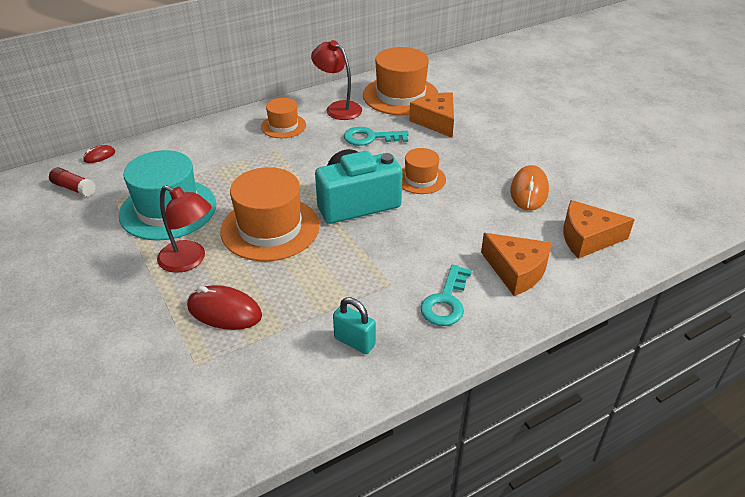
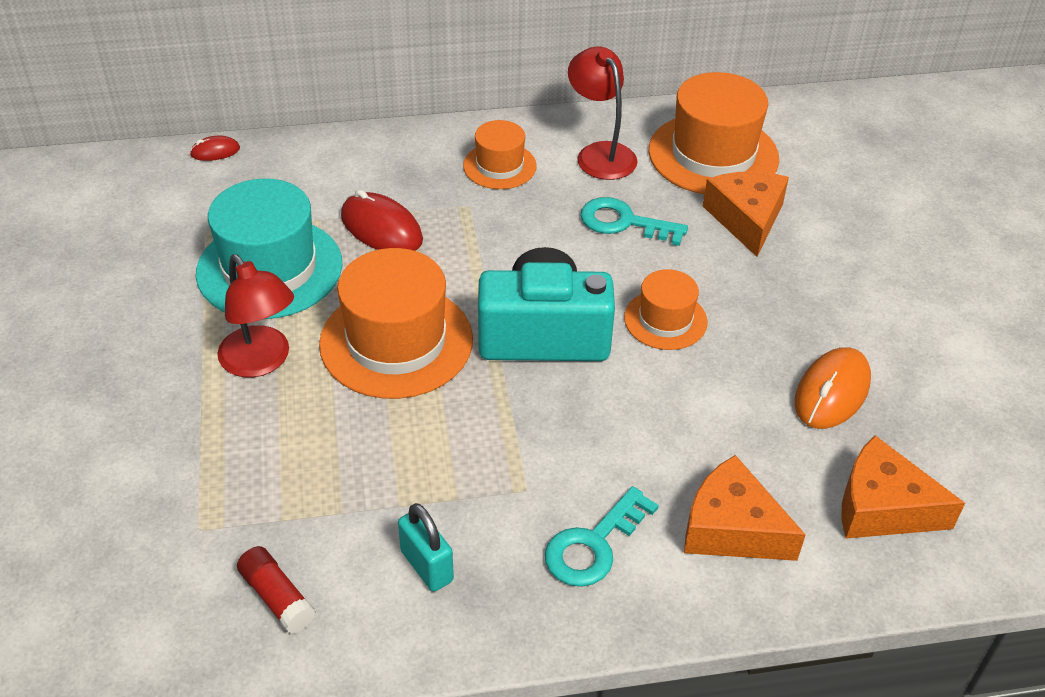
camera: 20 degrees right, 5 degrees up
(74, 188) = (160, 197): red glue stick -> red glue stick (277, 597)
(224, 311) = (272, 458): red mouse -> red mouse (381, 228)
(516, 271) = (731, 528): orange cheese -> orange cheese turned 150 degrees clockwise

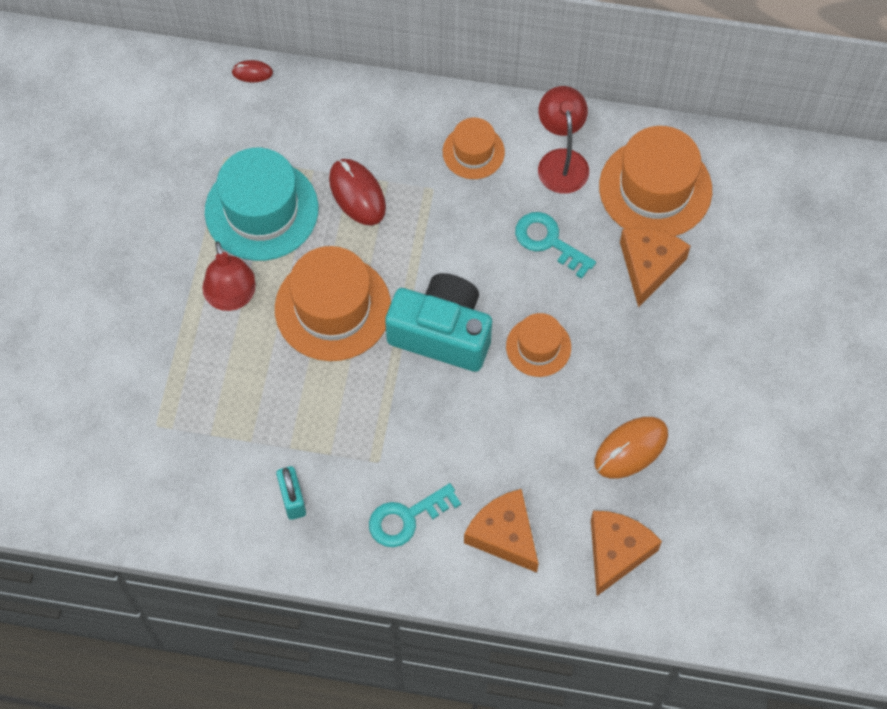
camera: 20 degrees right, 20 degrees up
(277, 597) = (192, 492): red glue stick -> none
(882, 507) = (616, 552): orange cheese -> orange cheese turned 75 degrees clockwise

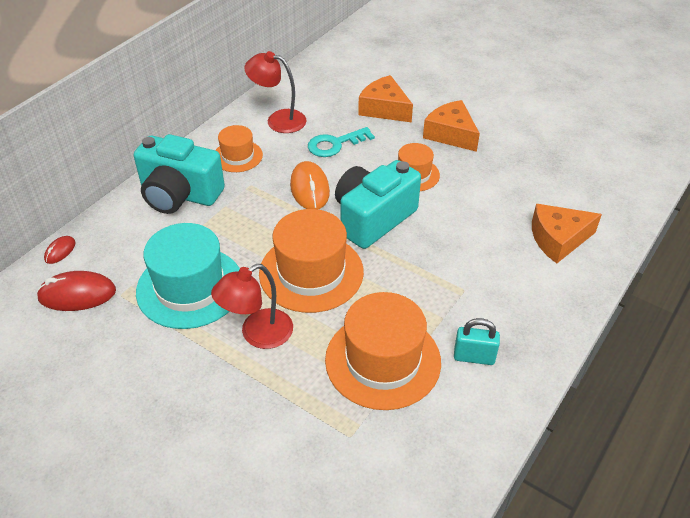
camera: 65 degrees left, 20 degrees down
(232, 298) = (257, 334): red lamp -> red lamp turned 135 degrees clockwise
(357, 193) = (222, 225): red mouse -> red mouse (77, 294)
(382, 130) = (179, 194): none -> turquoise camera
(406, 518) = (522, 289): turquoise key -> none
(616, 552) = (592, 189): orange cheese -> orange cheese (451, 134)
(631, 449) = (515, 158): orange mouse -> orange mouse (309, 189)
(655, 188) = (330, 89): orange hat -> orange hat (383, 360)

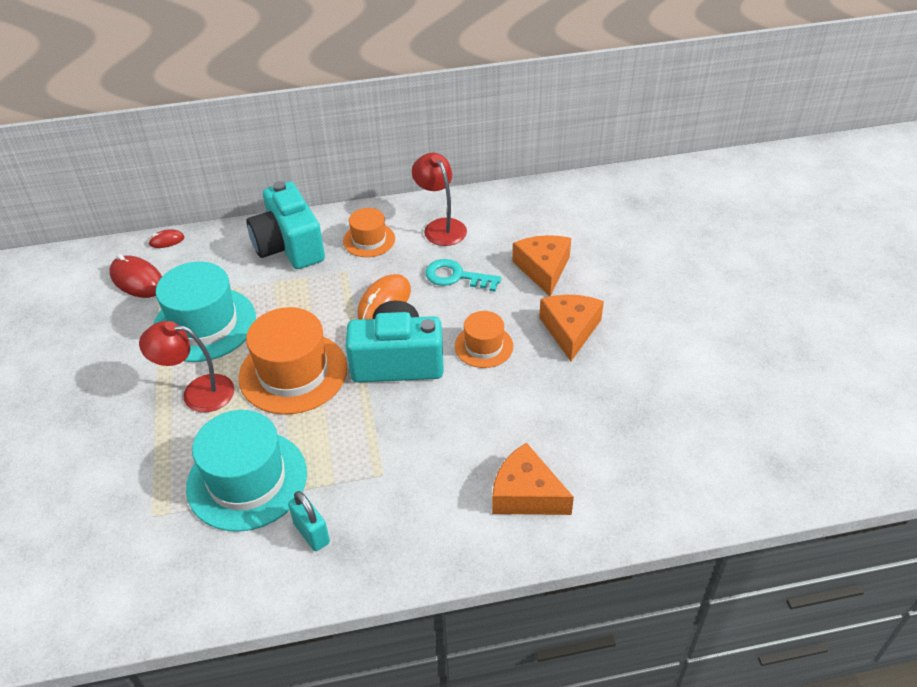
camera: 45 degrees right, 0 degrees up
(383, 360) = (247, 480): orange hat -> turquoise hat

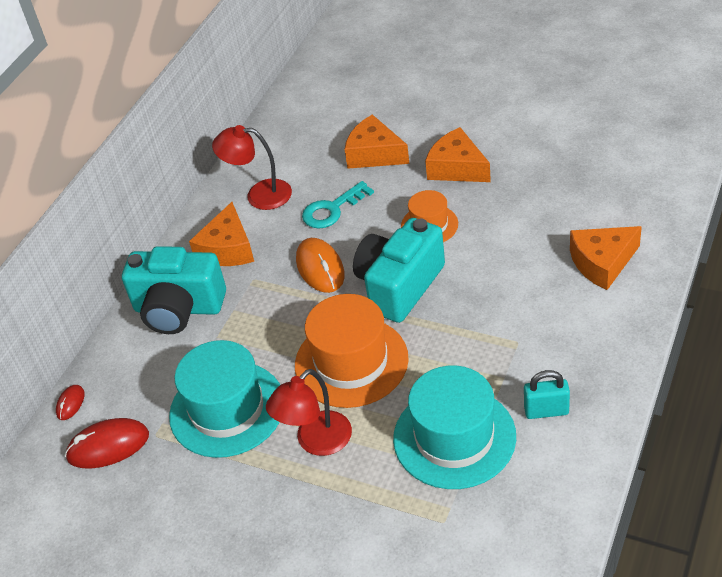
camera: 50 degrees left, 0 degrees up
(369, 240) = (228, 249): orange hat -> orange cheese

